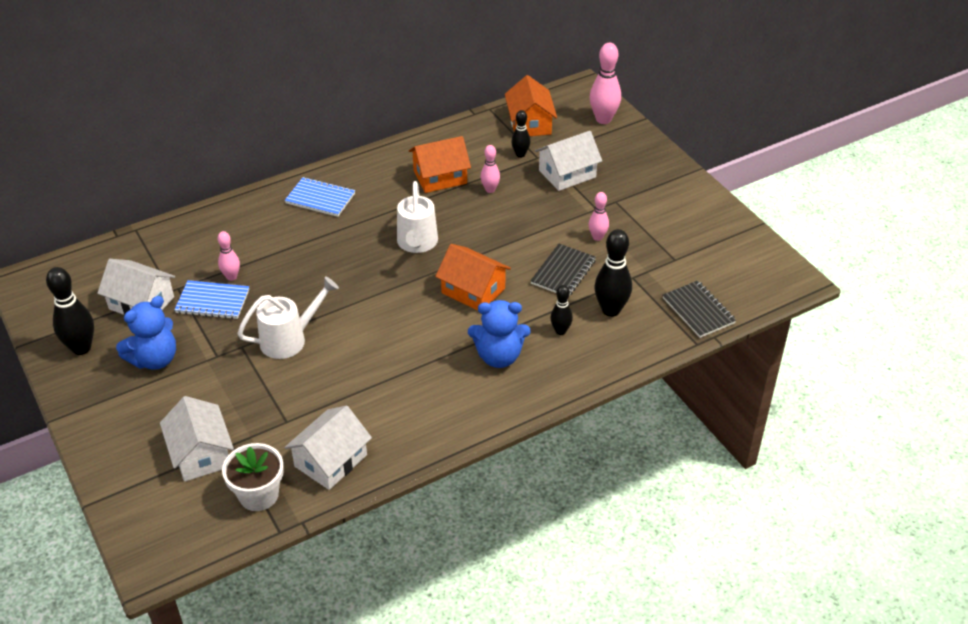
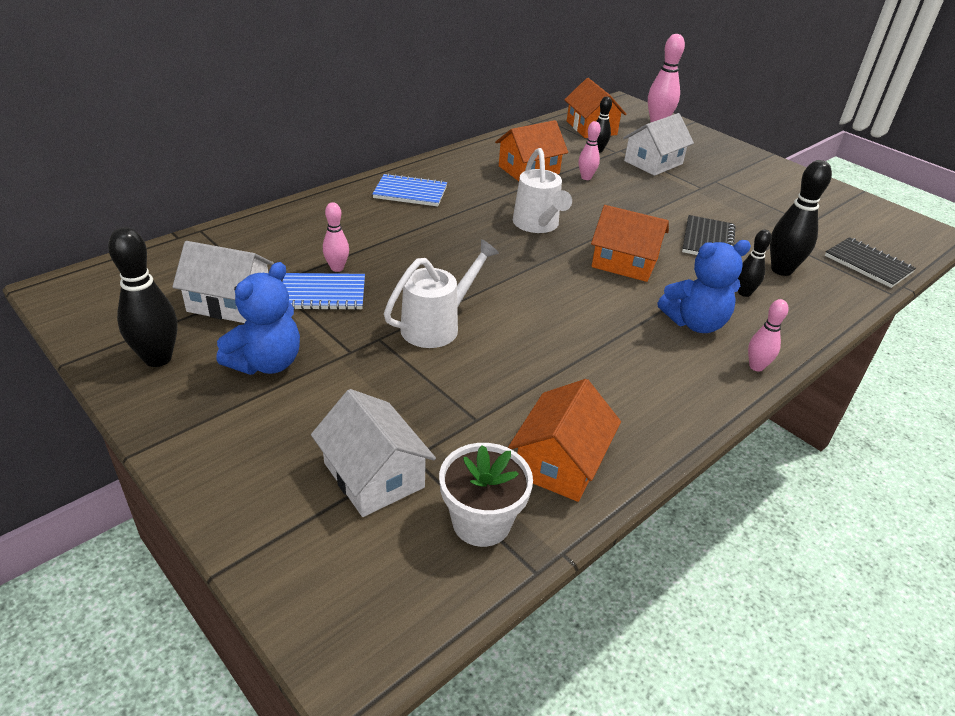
camera: 15 degrees left, 5 degrees down
(331, 460) = (560, 462): white house -> orange house
(597, 237) = (720, 210): pink bowling pin -> pink bowling pin (756, 367)

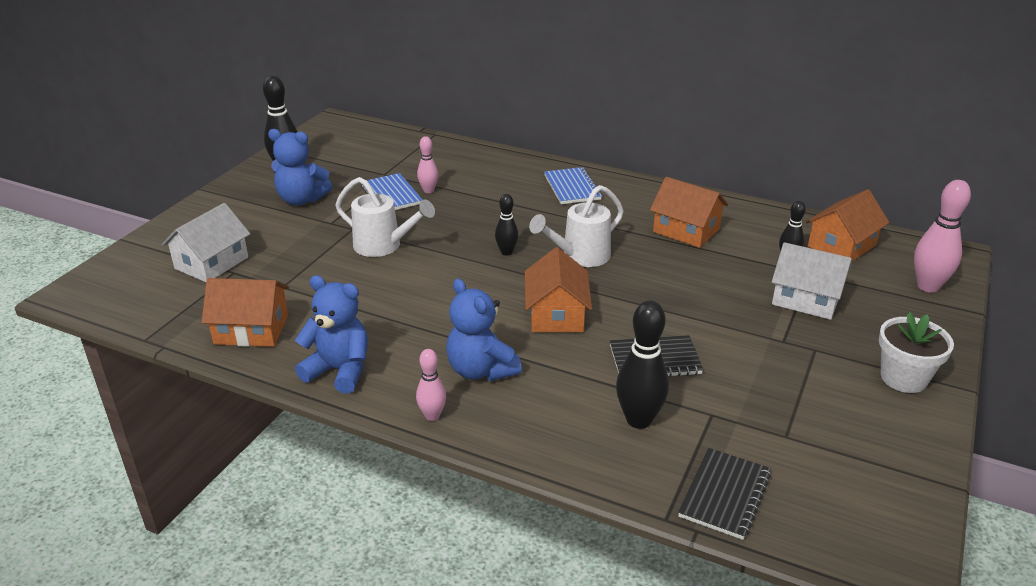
camera: 70 degrees right, 5 degrees down
(229, 302) = (358, 169): white house -> none
(481, 522) = (182, 310): white flower pot -> white flower pot (903, 378)
(586, 177) = (710, 264): pink bowling pin -> none
(668, 409) = (339, 371): none -> blue teddy bear
(744, 293) = (563, 396): black bowling pin -> black bowling pin (506, 252)

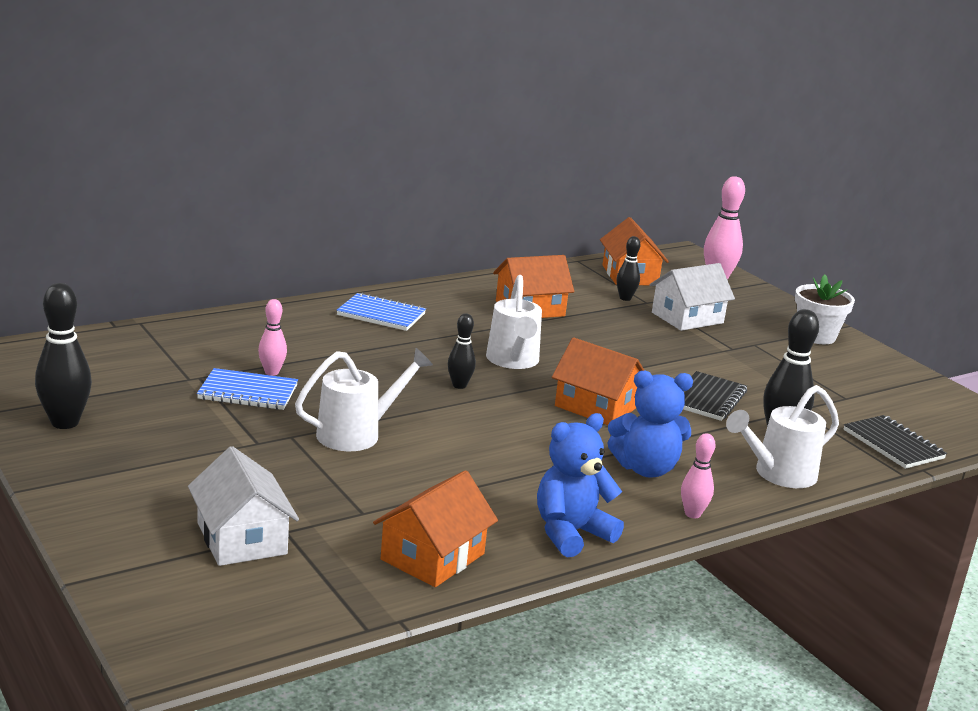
camera: 60 degrees left, 10 degrees down
(301, 199) = (170, 440): blue teddy bear -> none
(560, 440) = (778, 474): none -> white watering can

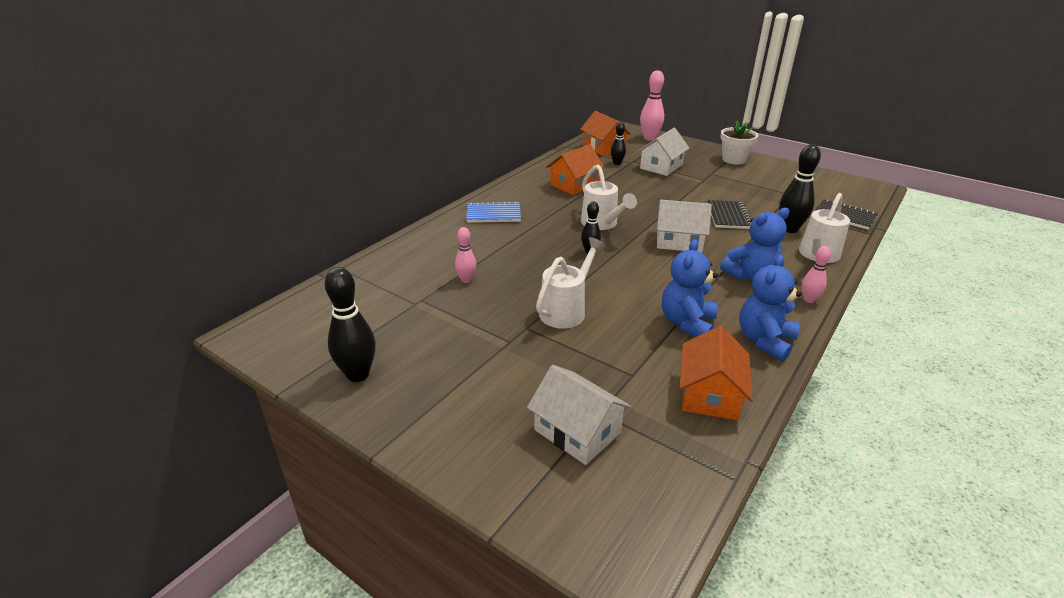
camera: 20 degrees left, 10 degrees up
(248, 392) = (465, 301): blue notebook -> none
(492, 488) = (687, 323): none -> blue teddy bear
(596, 407) = (679, 241): orange house -> white house

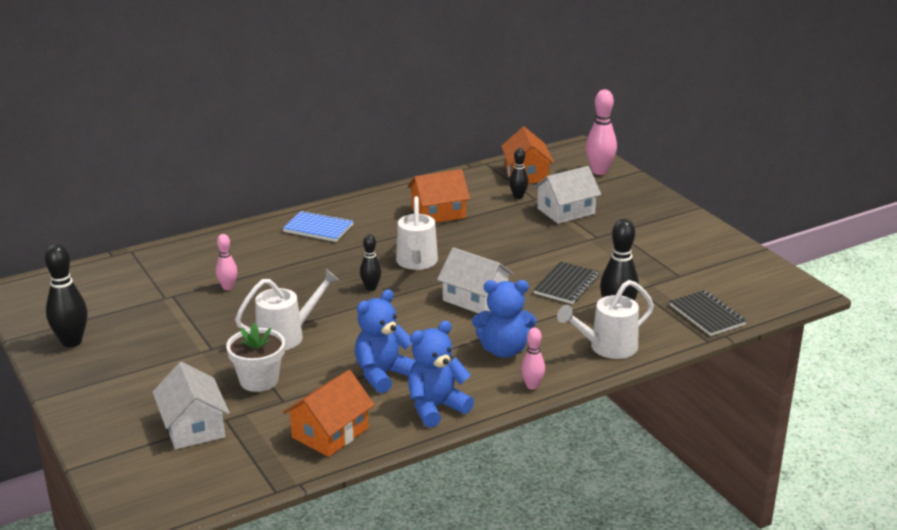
camera: 25 degrees right, 5 degrees down
(734, 159) = (669, 220): white flower pot -> white flower pot (259, 380)

